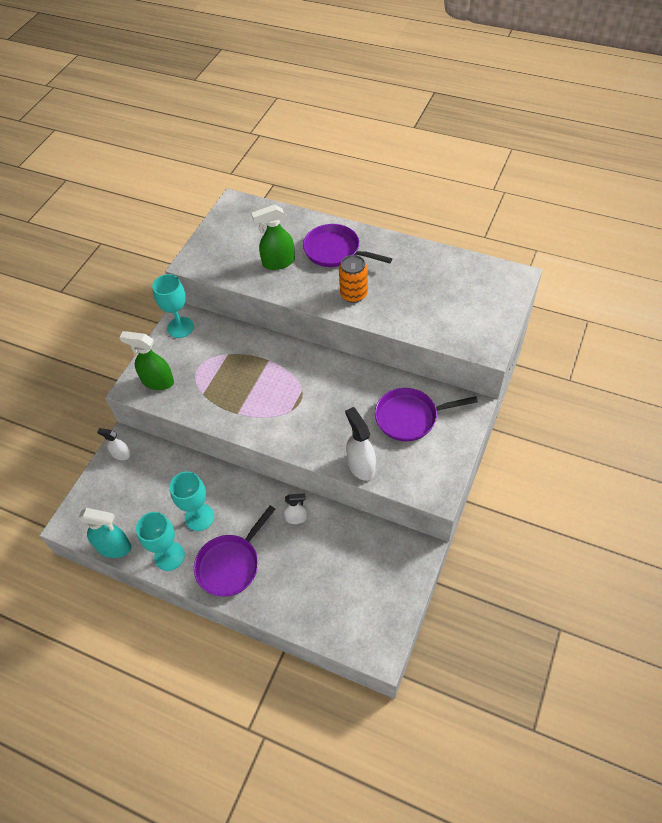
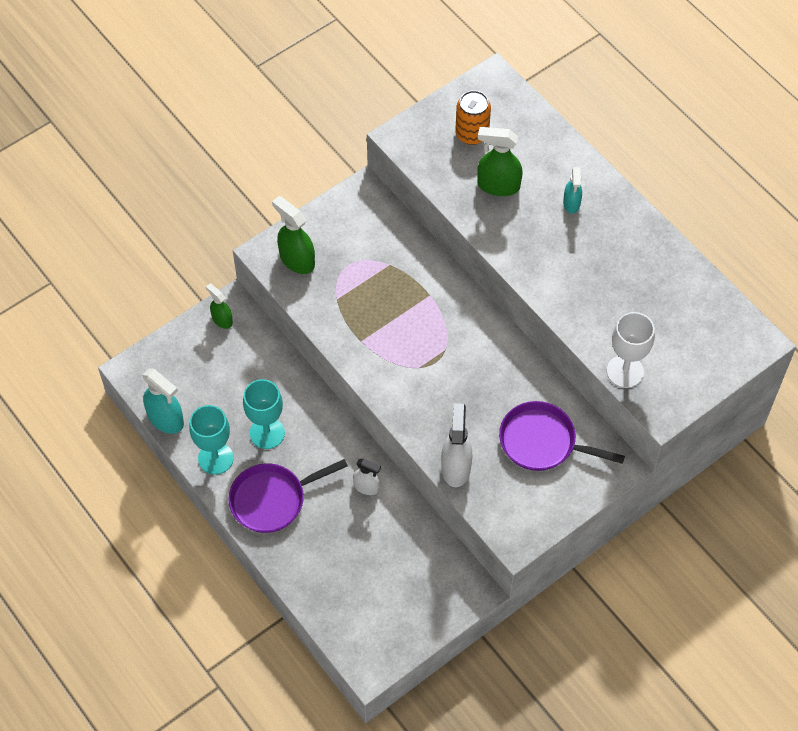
camera: 25 degrees right, 5 degrees up
(121, 454) = (222, 319): white spray bottle -> green spray bottle
(180, 327) = (355, 204): turquoise goblet -> none
(335, 251) = (571, 203): purple pan -> turquoise spray bottle
(353, 294) = (557, 269): orange can -> orange can (472, 134)
(445, 336) = (625, 371): none -> white goblet

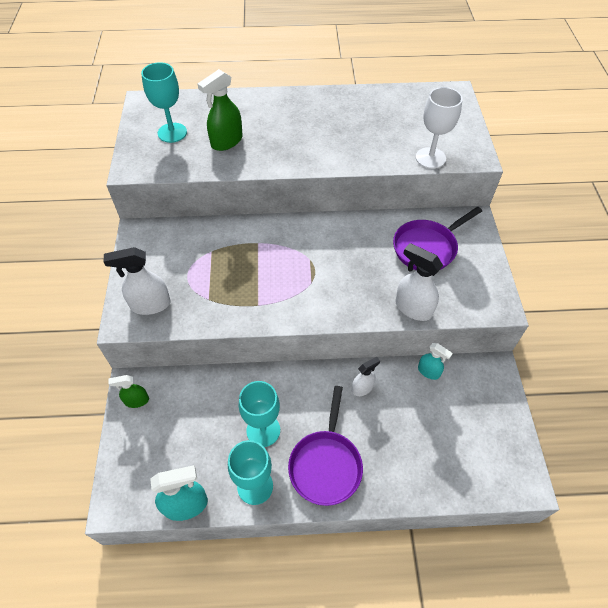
camera: 55 degrees left, 5 degrees down
(297, 260) = (150, 305): green spray bottle -> white spray bottle
(472, 134) = (172, 133): orange can -> turquoise goblet
(571, 203) = (277, 116): turquoise spray bottle -> turquoise spray bottle (428, 371)

